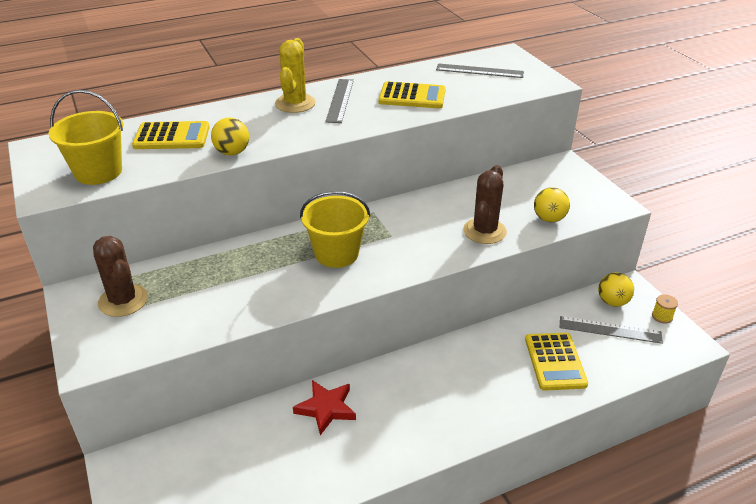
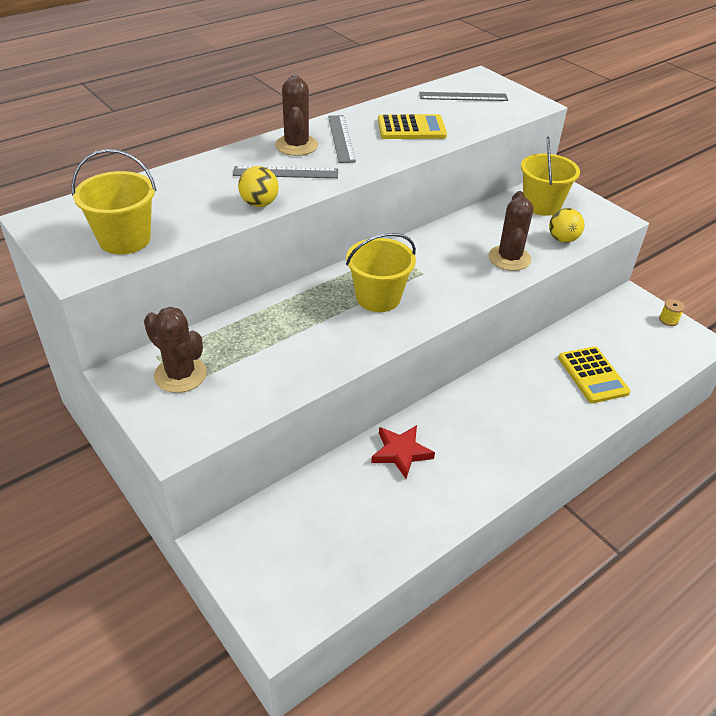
camera: 15 degrees left, 5 degrees up
(172, 137) = (184, 193): yellow calculator -> none
(295, 103) = (296, 145): yellow cactus -> brown cactus
(542, 183) = (541, 205): none -> yellow bucket
(610, 330) = (629, 339): grey ruler -> grey ruler (285, 172)
(612, 302) = (621, 312): yellow ball -> none

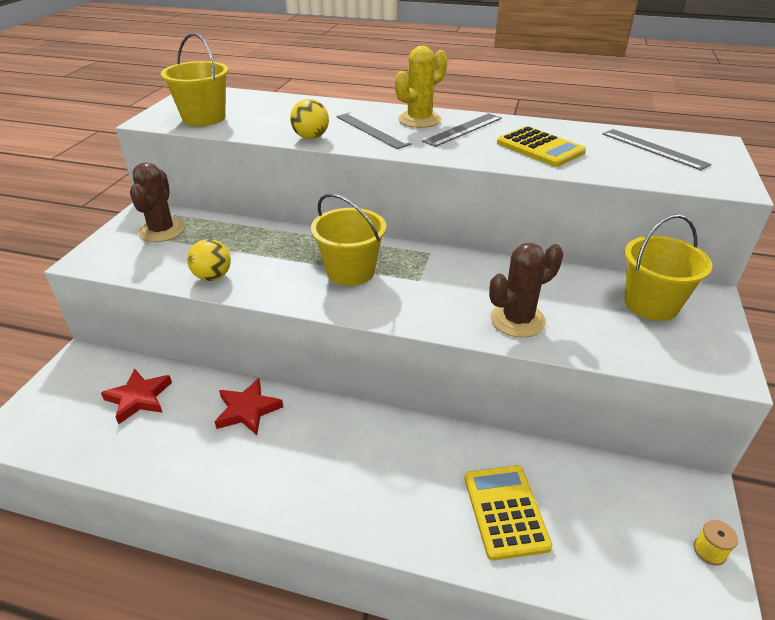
camera: 55 degrees right, 5 degrees down
(296, 145) = (419, 120): brown cactus -> yellow cactus
(322, 516) = (139, 398): none -> red star
(562, 239) = (611, 343): yellow ball -> yellow ball (213, 277)
(593, 375) = (505, 511): yellow calculator -> yellow calculator turned 135 degrees clockwise

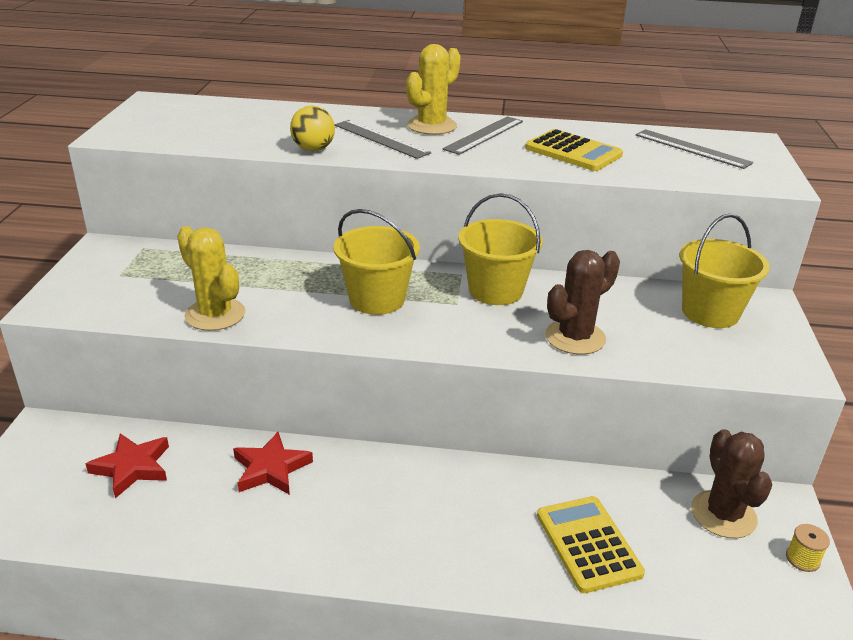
camera: 10 degrees left, 5 degrees down
(162, 231) = (134, 267): brown cactus -> brown cactus (723, 514)
(204, 118) = (175, 131): yellow bucket -> yellow bucket (495, 290)
(213, 277) = (215, 314): yellow ball -> yellow cactus

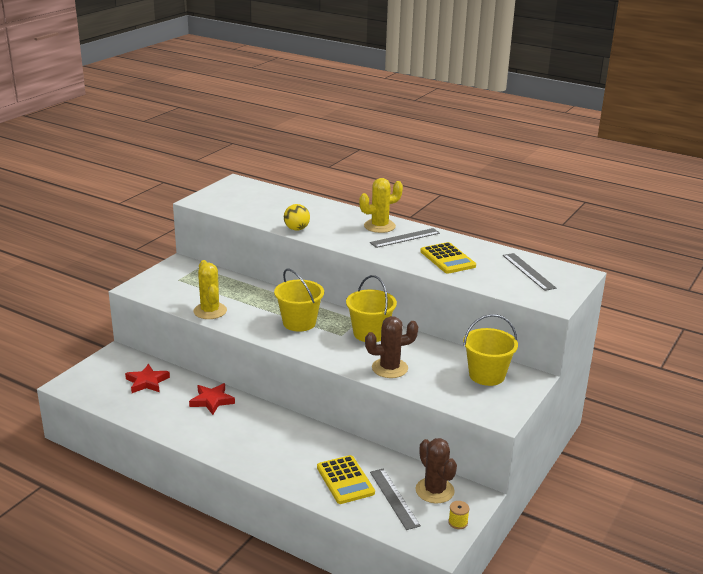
camera: 25 degrees right, 5 degrees down
(381, 139) = (341, 229): grey ruler -> grey ruler (394, 498)
(588, 544) = (345, 480): yellow calculator -> yellow calculator turned 150 degrees clockwise
(723, 514) = (434, 490): brown cactus -> brown cactus turned 45 degrees counterclockwise

